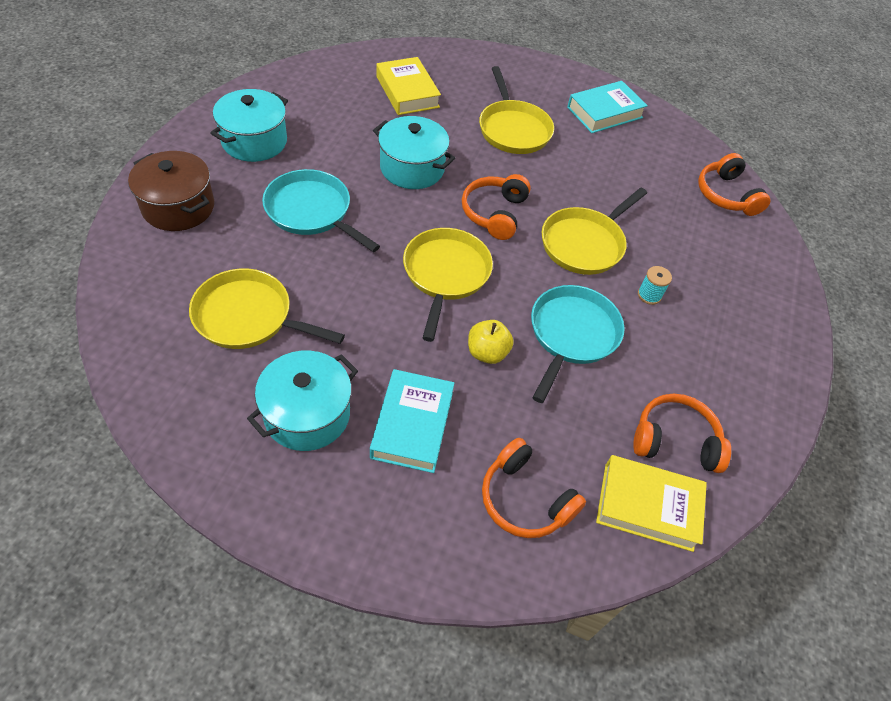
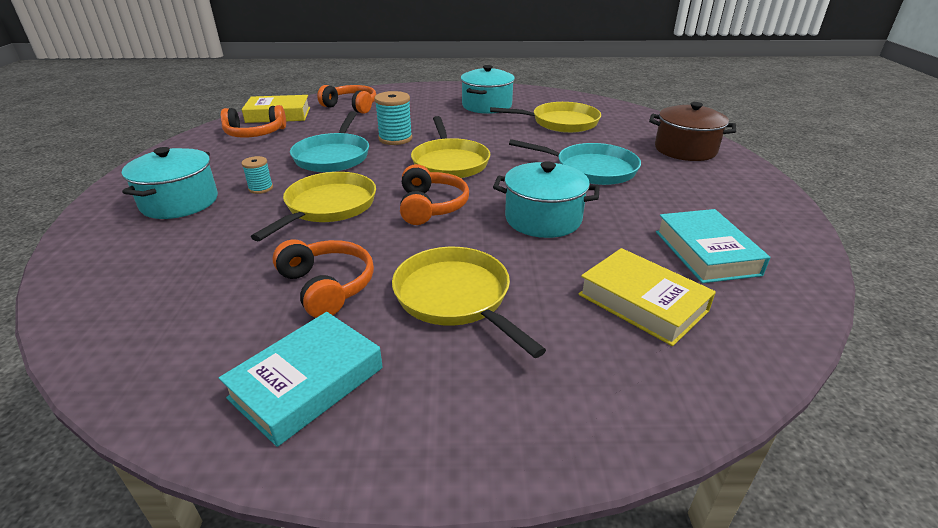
camera: 165 degrees right, 20 degrees down
(254, 141) = (711, 198): turquoise pot -> turquoise pot (180, 202)
(412, 425) = (426, 112): turquoise book -> turquoise book (706, 252)
(487, 353) = (395, 139): yellow apple -> turquoise spool
(726, 195) = (114, 302): orange headphones -> orange headphones (327, 286)

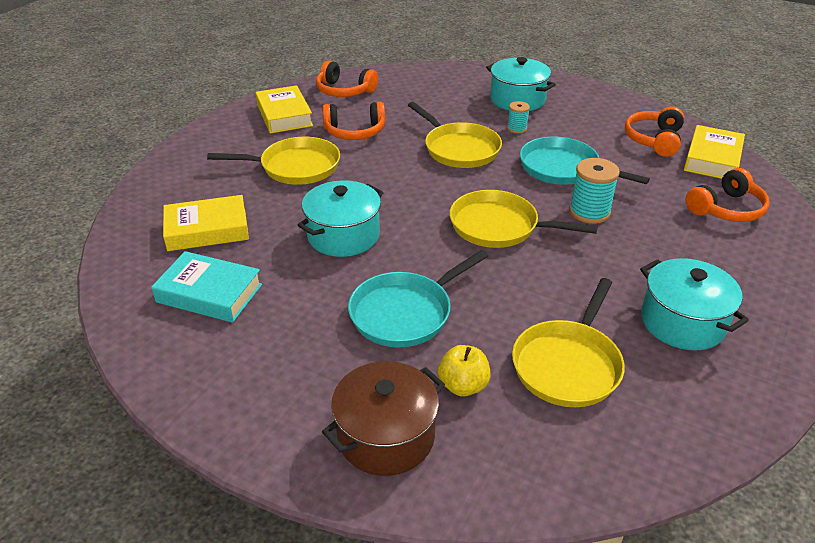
camera: 120 degrees right, 5 degrees up
(307, 383) = (284, 115): turquoise book -> yellow book
(431, 206) = (417, 191): orange headphones -> orange headphones (344, 91)
(619, 141) = (463, 386): none -> yellow apple

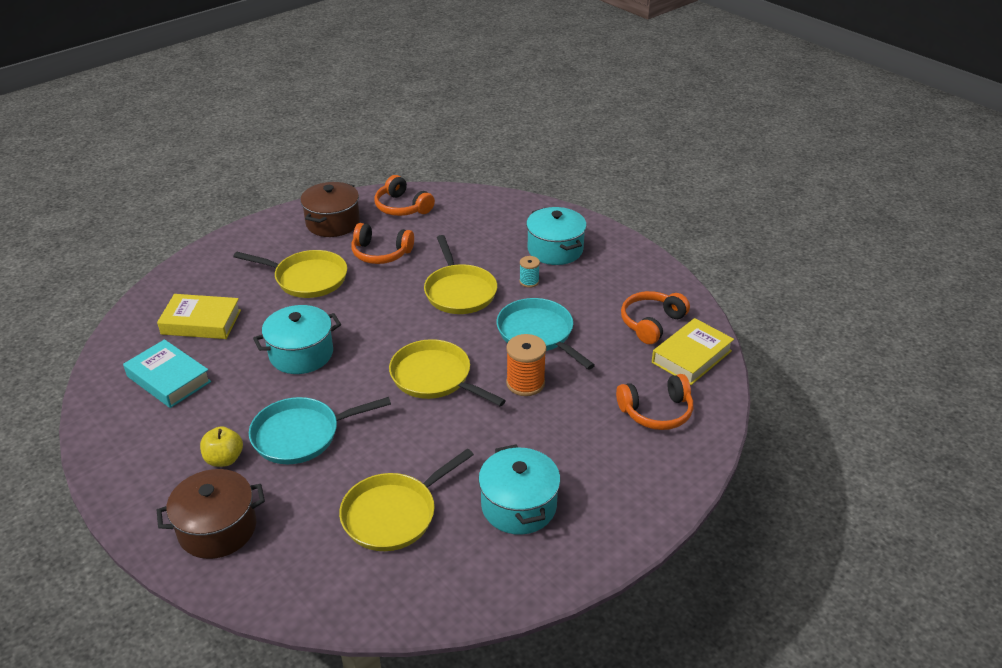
camera: 20 degrees right, 0 degrees up
(284, 115) = (333, 223): yellow book -> brown pot
(463, 386) = (300, 507): yellow apple -> yellow apple (224, 459)
(589, 212) = (525, 383): turquoise spool -> orange spool

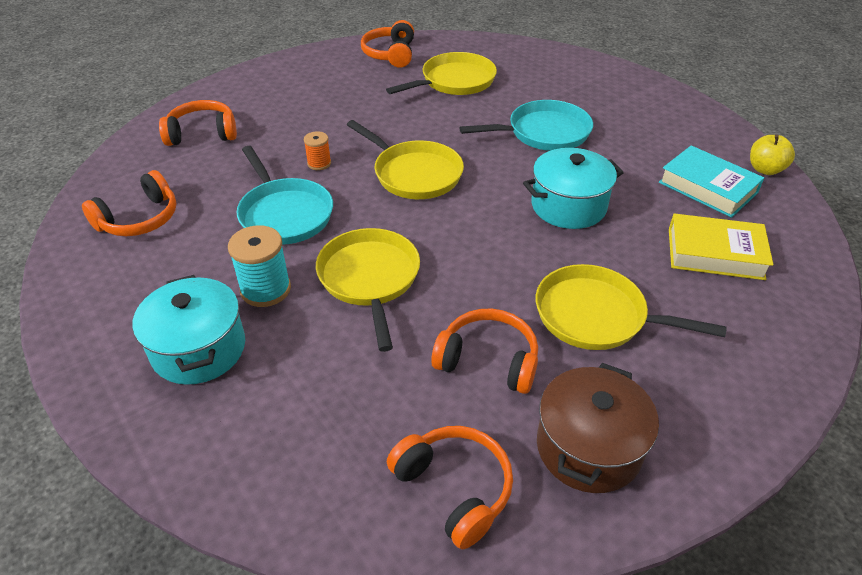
camera: 175 degrees left, 5 degrees up
(217, 529) = (590, 80): brown pot -> none
(224, 459) = (608, 119): yellow apple -> yellow apple (765, 169)
(483, 569) = (390, 54): none -> orange headphones
(518, 506) = (356, 81): turquoise pot -> none
(525, 383) = (319, 163): orange spool -> orange spool, size x0.58
(529, 281) = (266, 289): turquoise spool -> turquoise spool, size x1.72
(691, 357) = (125, 179): yellow book -> none

